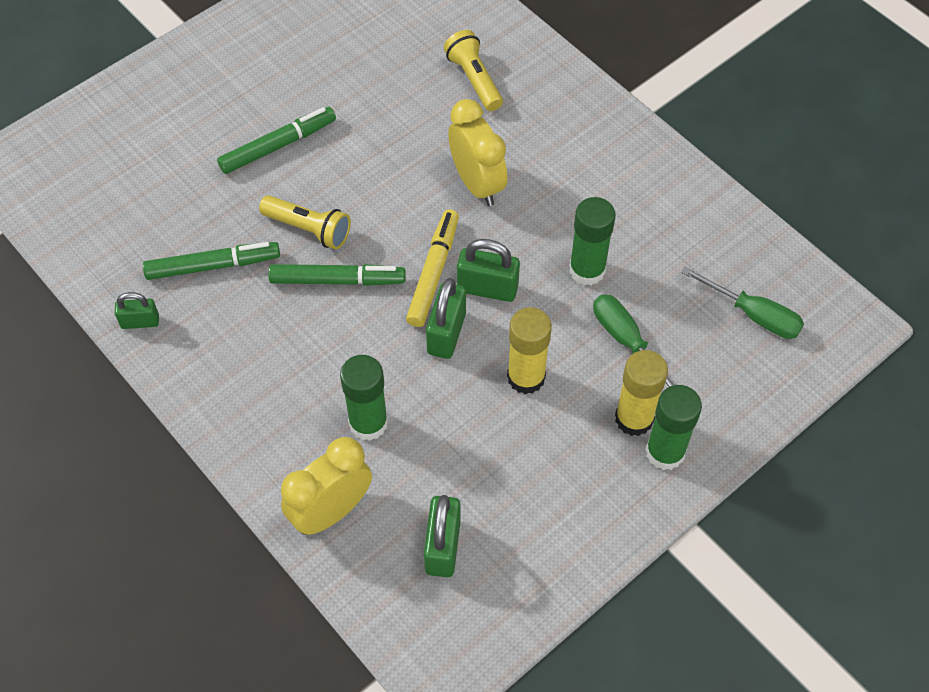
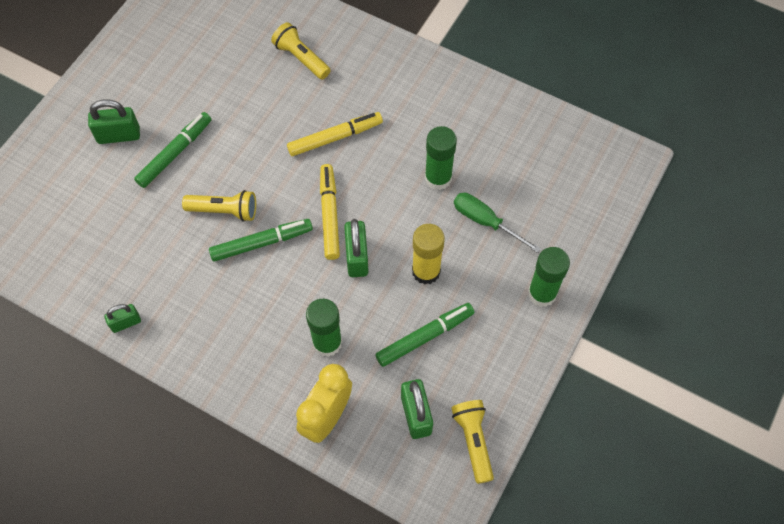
camera: 20 degrees left, 5 degrees up
(212, 266) = (163, 262): green marker -> green marker (424, 337)
(477, 184) = (335, 137): yellow clock -> yellow marker
(487, 288) = (373, 214): green padlock -> green padlock (119, 135)
(502, 604) = (473, 441): none -> yellow flashlight
(634, 418) = (512, 276): yellow glue stick -> none
(753, 315) = (564, 174): green screwdriver -> none

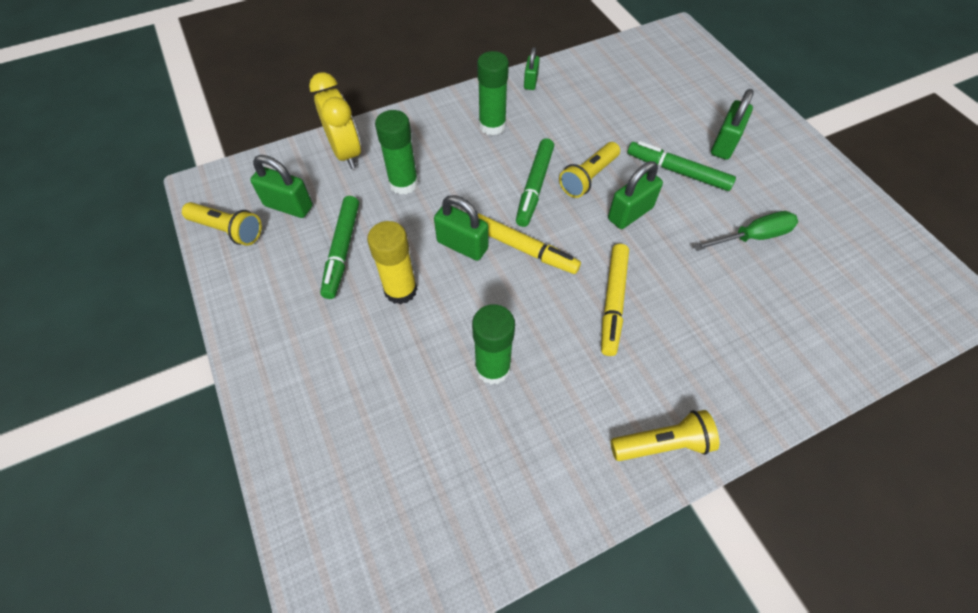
camera: 125 degrees right, 5 degrees down
(174, 153) = (678, 172): green marker -> green marker turned 135 degrees clockwise
(244, 165) = (630, 213): none -> green padlock
(301, 58) = (747, 330): yellow flashlight -> yellow flashlight (662, 443)
(485, 222) = (405, 378): green screwdriver -> green screwdriver (752, 237)
(542, 293) = (285, 375): green glue stick -> green glue stick (492, 125)

